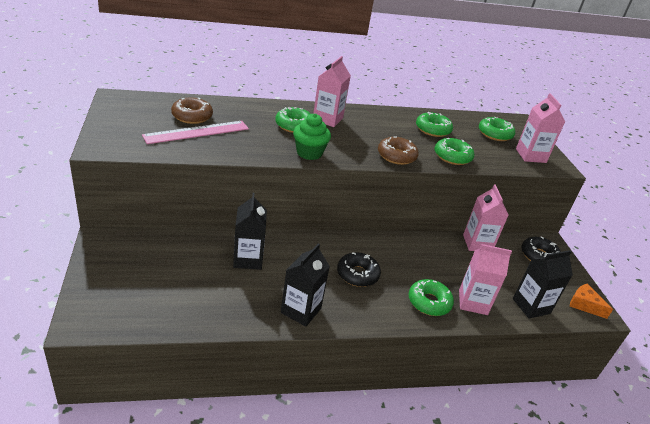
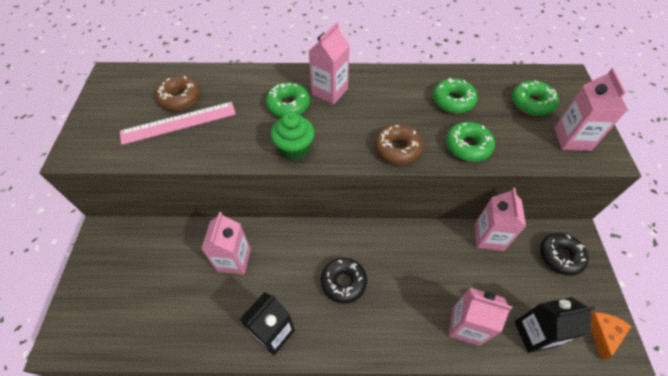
camera: 15 degrees right, 20 degrees up
(248, 259) = (234, 260): black carton -> pink carton
(429, 302) = (415, 324): green donut -> none
(584, 305) = (603, 333): orange cheese -> orange cheese turned 60 degrees clockwise

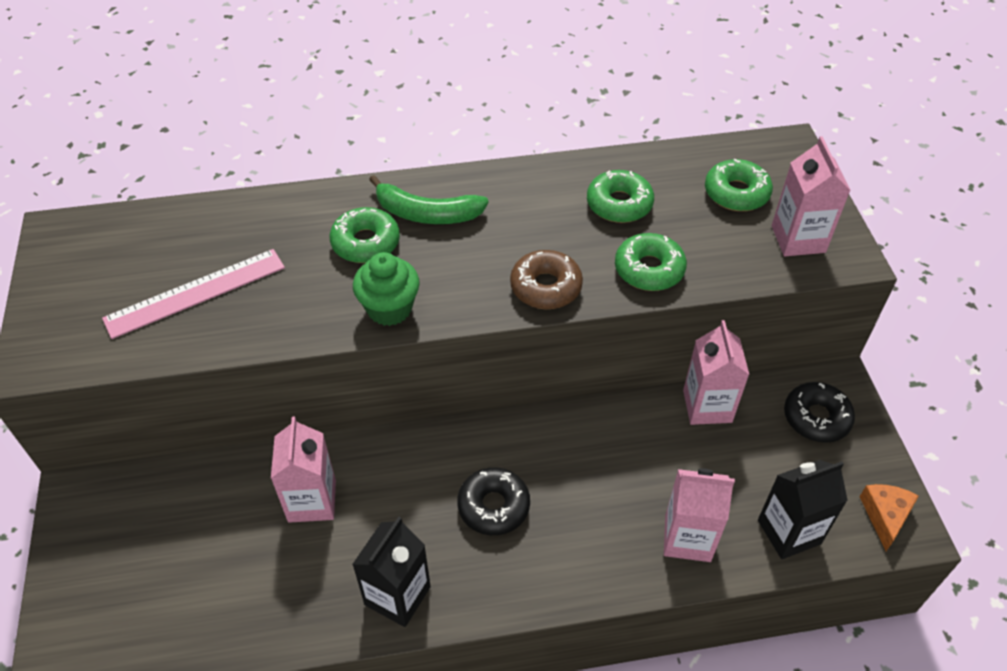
camera: 10 degrees left, 5 degrees down
(180, 98) = (187, 254): brown donut -> none
(329, 91) = (426, 213): pink carton -> green banana

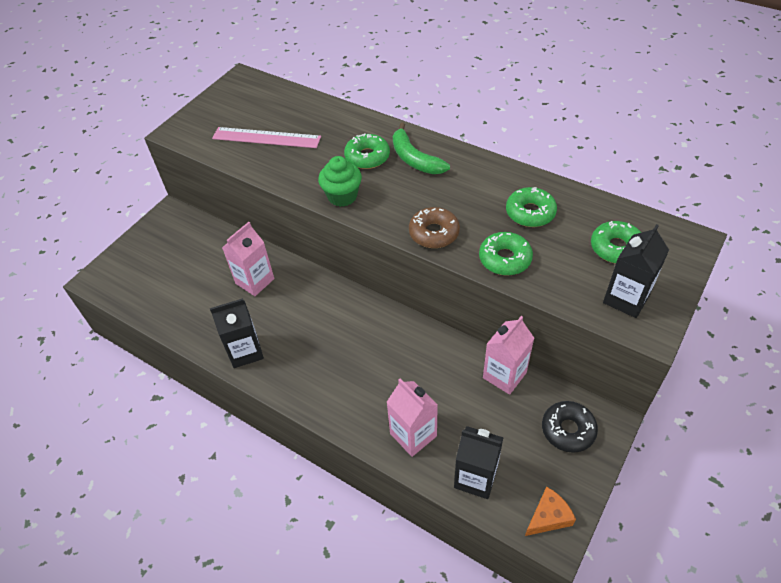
camera: 45 degrees right, 0 degrees up
(493, 506) = (331, 343): black donut -> none
(798, 239) = (626, 299): pink carton -> black carton

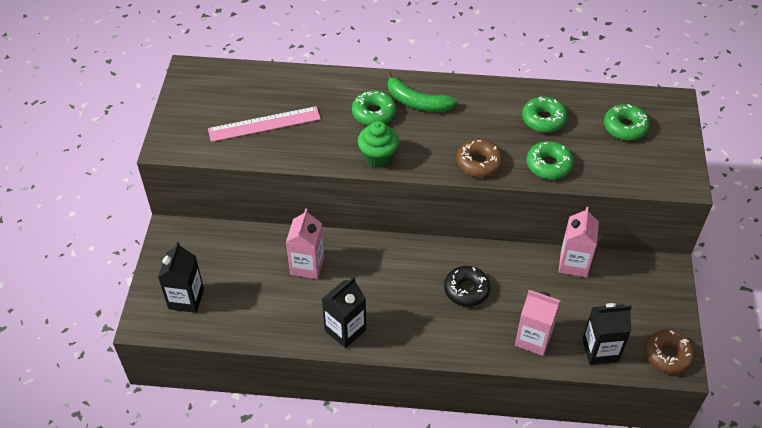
camera: 30 degrees left, 0 degrees up
(548, 517) = (668, 355): orange cheese -> brown donut
(568, 430) = (645, 286): black donut -> black donut (466, 290)
(626, 299) = (655, 165): black carton -> black carton (186, 299)

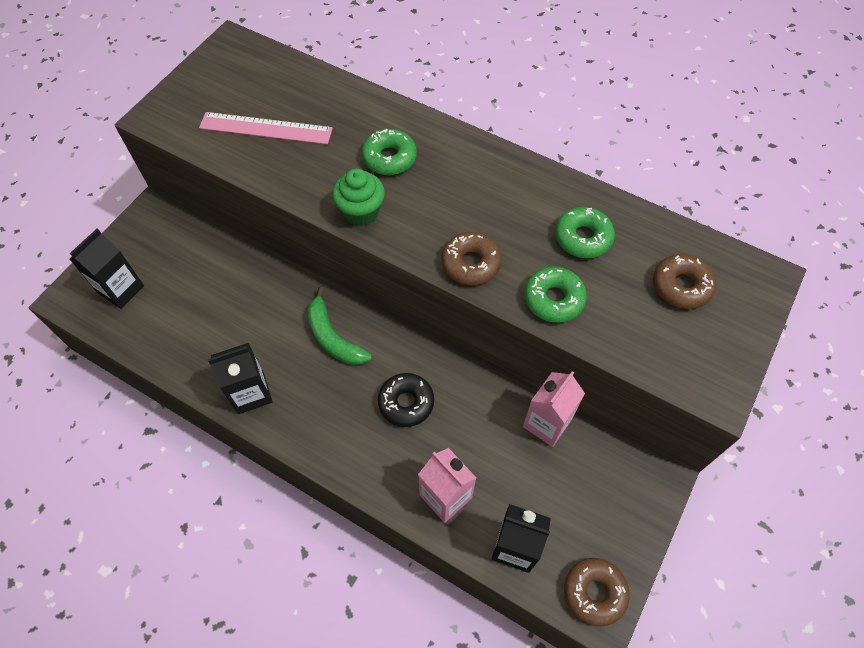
camera: 25 degrees right, 10 degrees up
(307, 265) = (258, 303): pink carton -> none
(417, 102) = (446, 162): green banana -> green banana (333, 337)
(625, 127) = (681, 286): green donut -> brown donut

